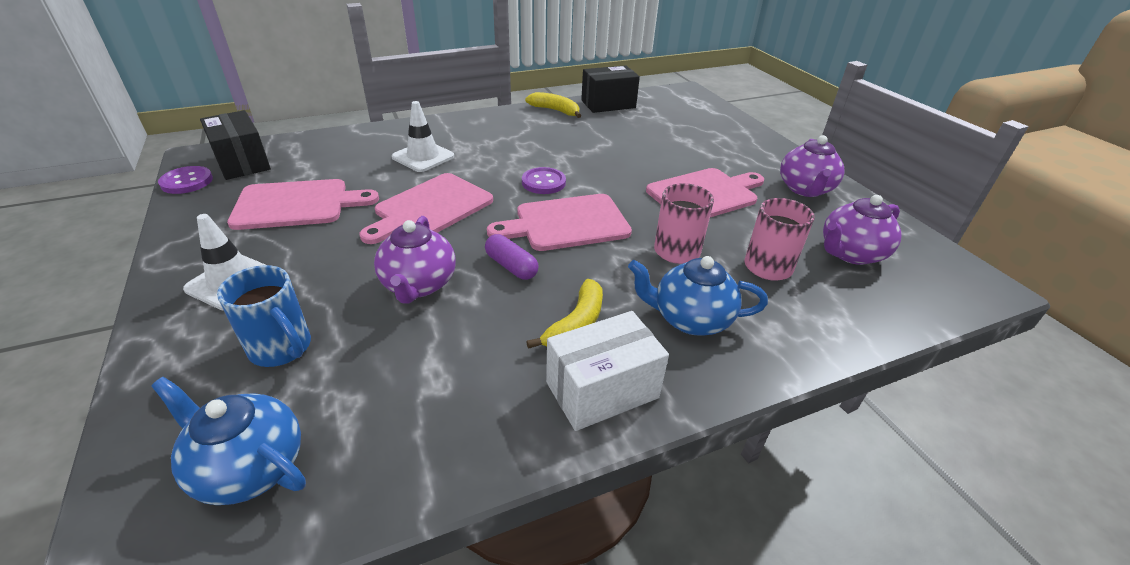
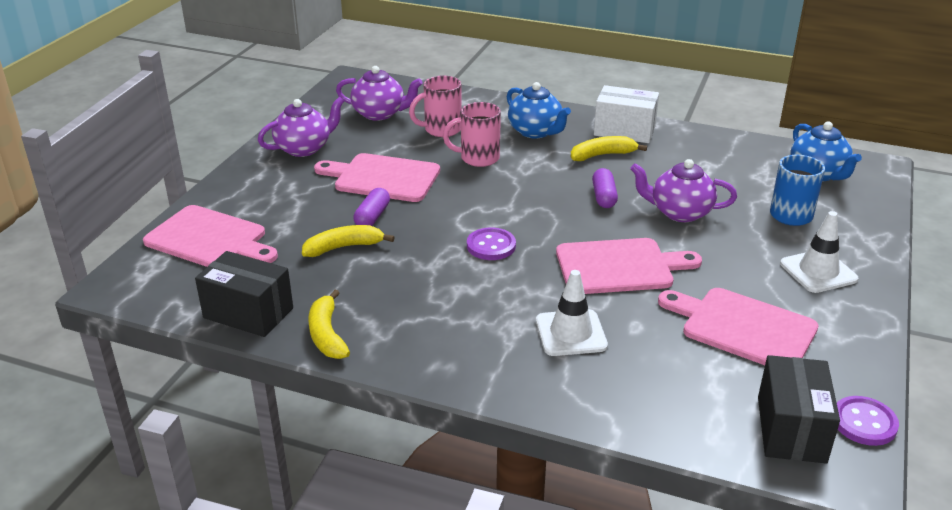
camera: 135 degrees left, 5 degrees down
(419, 285) = (679, 212): purple teapot -> purple teapot turned 120 degrees counterclockwise
(566, 223) = (524, 205): pink cutting board -> pink cutting board (209, 239)
(628, 144) = (344, 247): none -> yellow banana
(651, 166) = (372, 217): none -> purple capsule

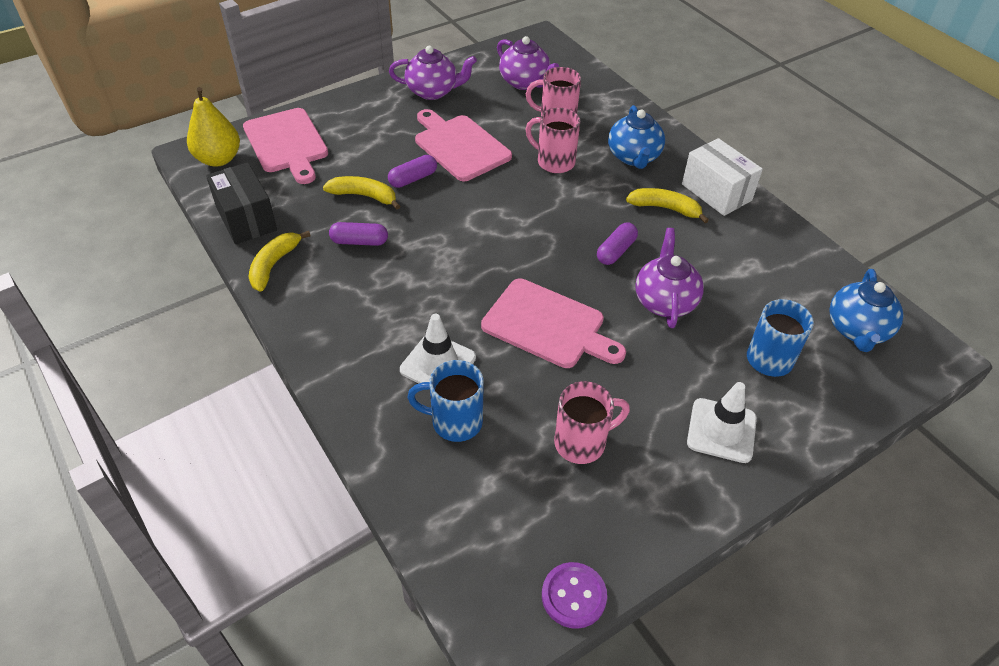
camera: 35 degrees right, 15 degrees up
(151, 280) = (218, 159): none -> yellow pear
(385, 281) = (359, 241): none -> purple capsule
(491, 246) = (469, 251): purple button -> none
(637, 364) = (455, 421): none -> blue mug
(679, 212) = (664, 301): purple teapot -> purple teapot turned 45 degrees clockwise
(743, 327) = (582, 443): pink cutting board -> pink mug
(791, 429) = (504, 558): black box -> none

